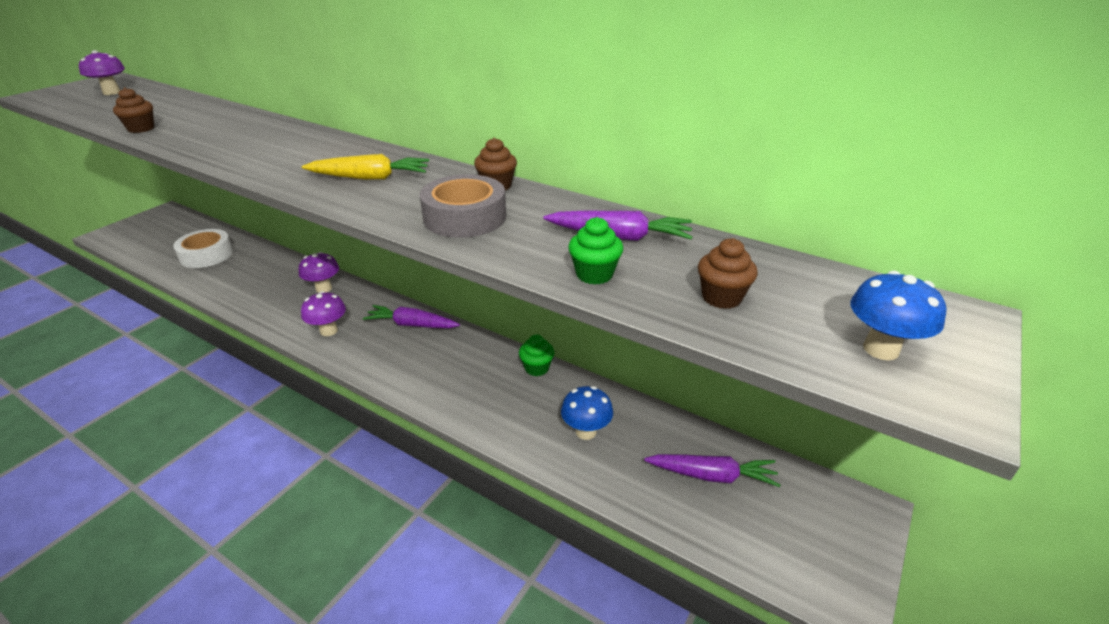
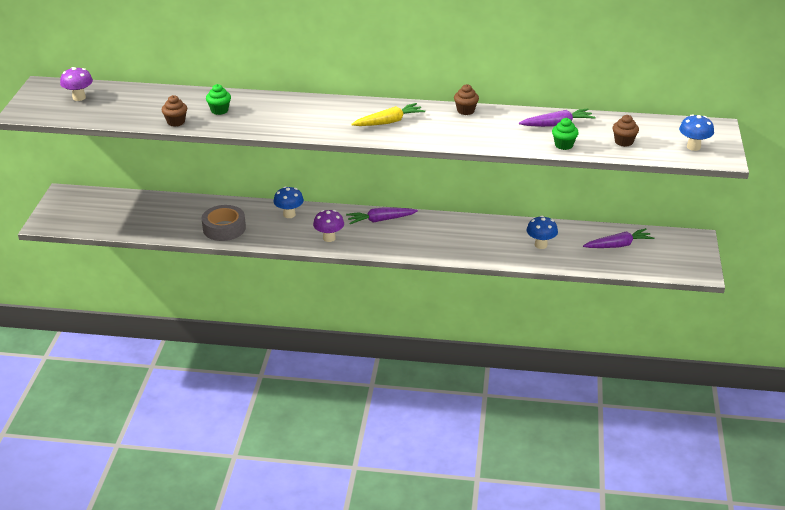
camera: 25 degrees left, 0 degrees up
(206, 255) = (161, 216): white tape -> none
(323, 288) = (289, 214): purple mushroom -> blue mushroom
(465, 217) = (472, 132): grey tape -> grey tape (224, 228)
(536, 368) = (485, 222): green cupcake -> green cupcake (219, 110)

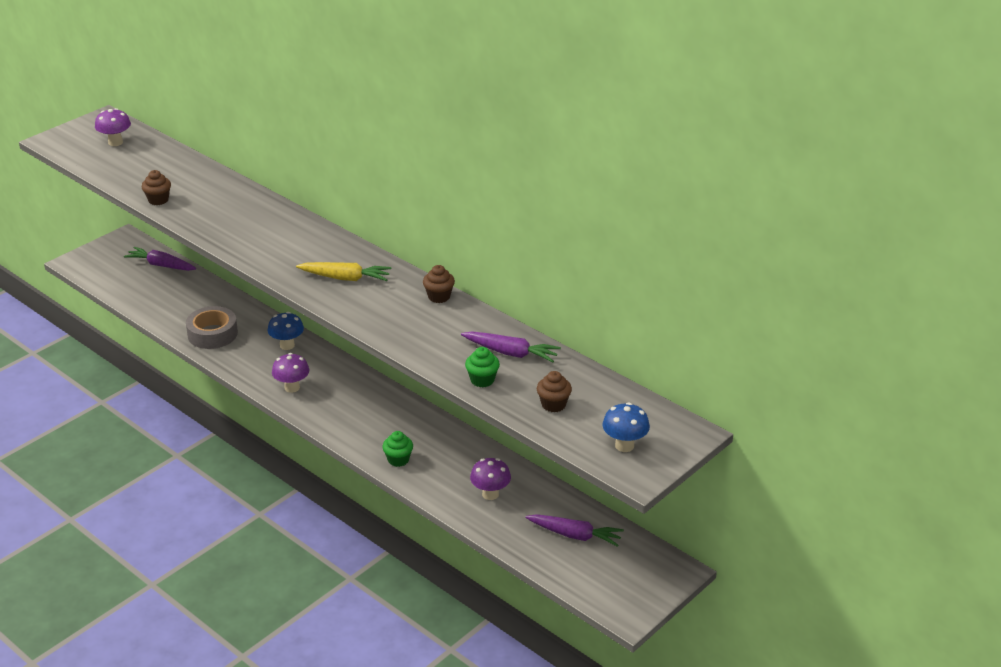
camera: 35 degrees right, 0 degrees up
(219, 110) = (211, 202): green cupcake -> green cupcake (398, 460)
(380, 220) = (364, 390): purple carrot -> purple carrot (161, 265)
(540, 245) = (490, 494): blue mushroom -> purple mushroom

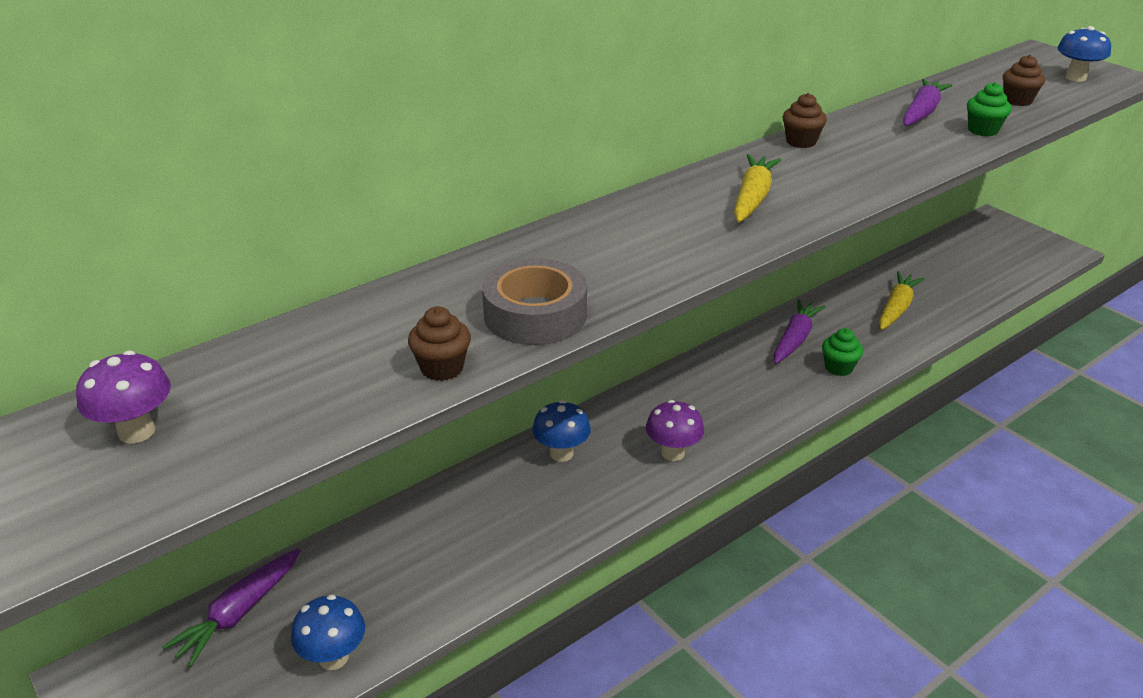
camera: 80 degrees left, 0 degrees up
(134, 296) = (333, 657): none -> blue mushroom
(212, 334) = (503, 540): grey tape -> grey tape (535, 315)
(490, 494) = (896, 308): purple mushroom -> yellow carrot
(575, 535) = (955, 265): purple carrot -> purple carrot (795, 339)

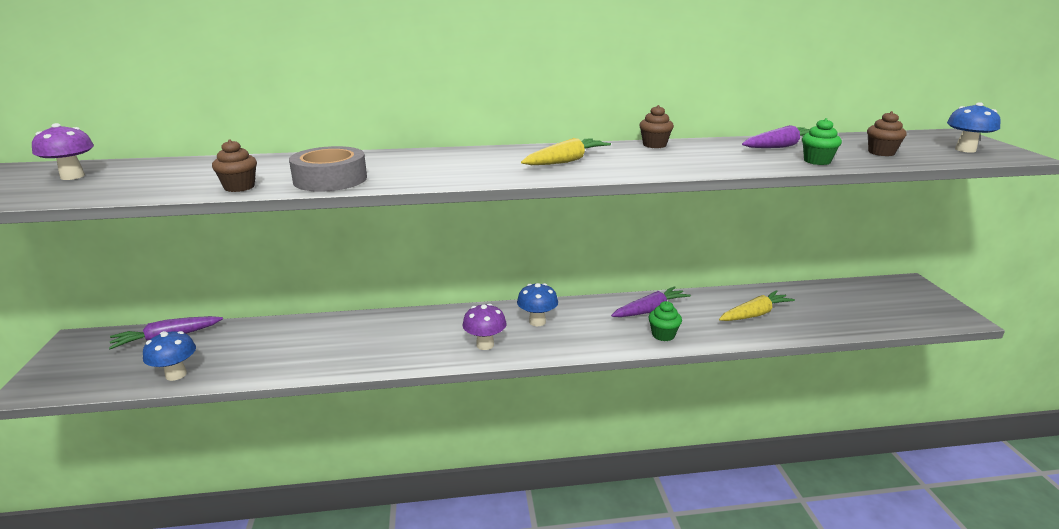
camera: 30 degrees right, 10 degrees down
(561, 453) = (418, 323): blue mushroom -> blue mushroom (537, 322)

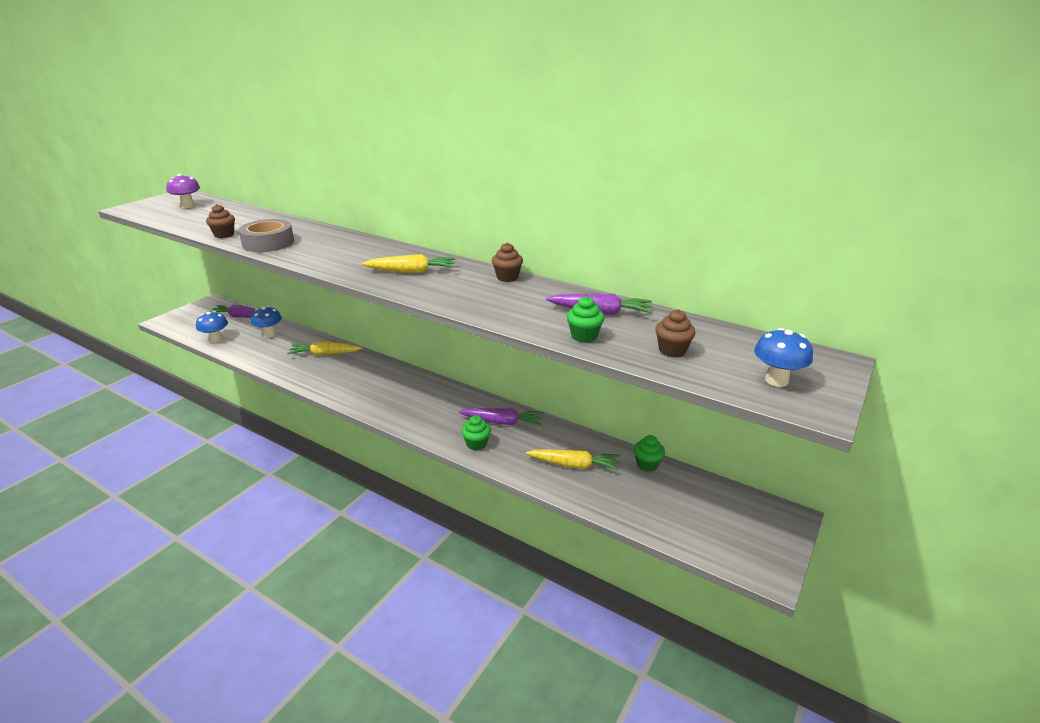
camera: 40 degrees right, 5 degrees up
(367, 330) = (325, 354): none -> yellow carrot
(485, 345) = (364, 394): purple mushroom -> none
(537, 322) = (417, 394): blue mushroom -> blue mushroom (269, 334)
(792, 291) = (647, 464): none -> green cupcake

